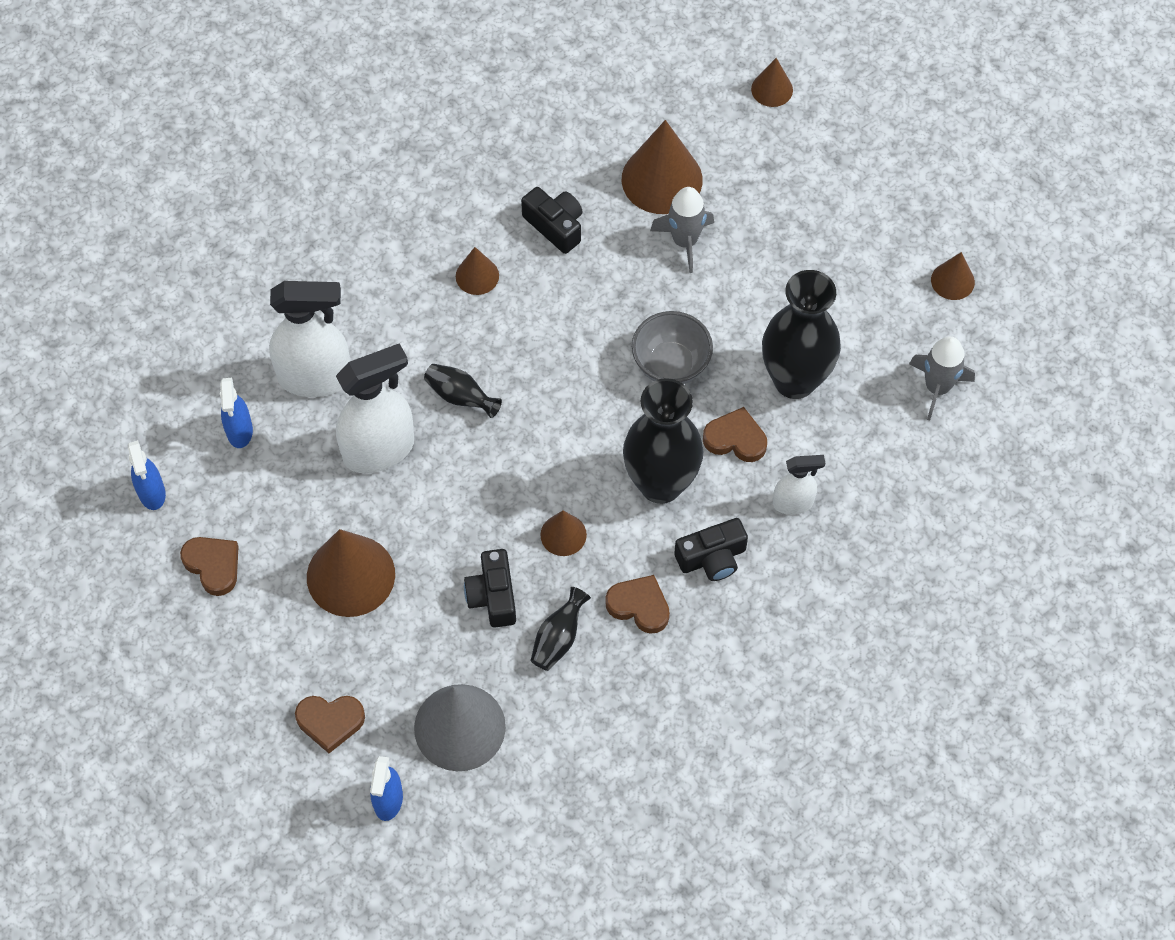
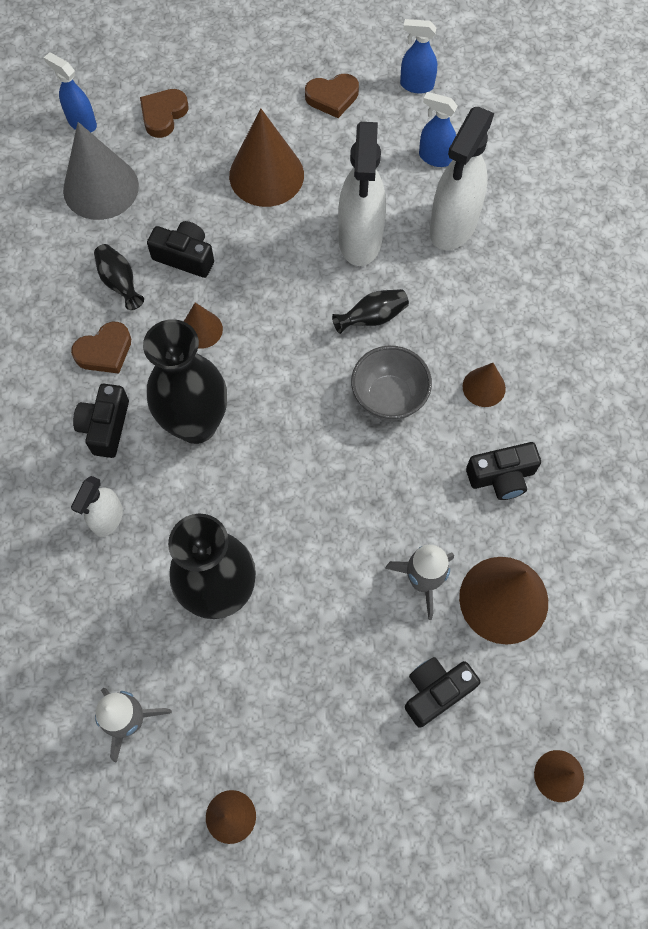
camera: 120 degrees right, 5 degrees up
(670, 365) = (301, 495): grey bowl -> grey bowl (389, 398)
(735, 439) = (197, 507): brown heart -> none
(766, 192) = (436, 691): none -> black camera

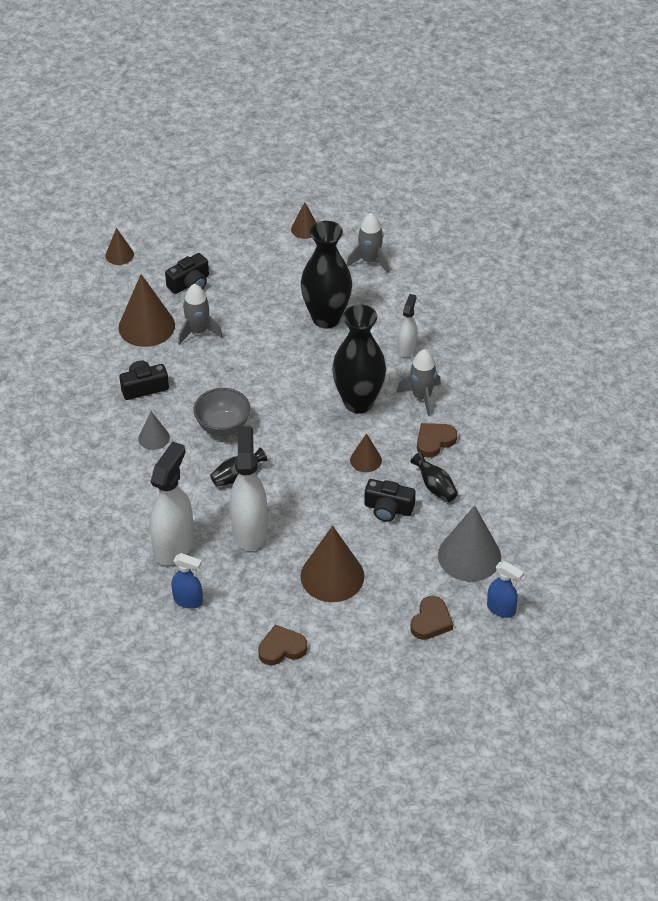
camera: 175 degrees right, 20 degrees down
(105, 427) = (421, 397): black camera -> grey rocket
(416, 85) = (205, 666): blue spray bottle -> none
(484, 387) = (154, 438): brown cone -> grey cone

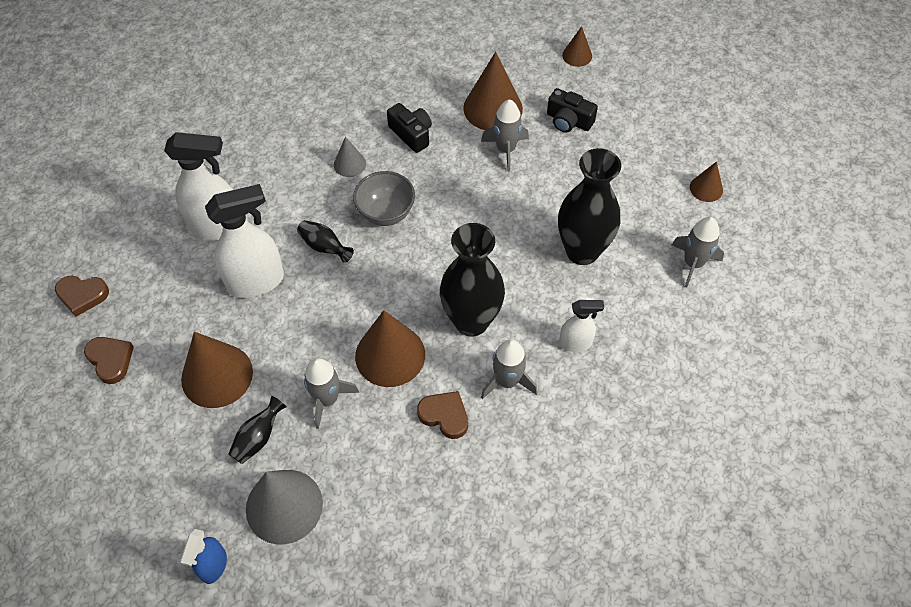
camera: 70 degrees right, 10 degrees up
(188, 601) = (153, 261): blue spray bottle -> none
(365, 460) = (390, 355): brown cone -> brown cone, size x1.90
(388, 508) = (327, 399): black camera -> grey rocket
(431, 621) = (178, 493): brown heart -> brown heart (82, 295)
(435, 487) = (376, 437): black vase -> black vase (258, 438)

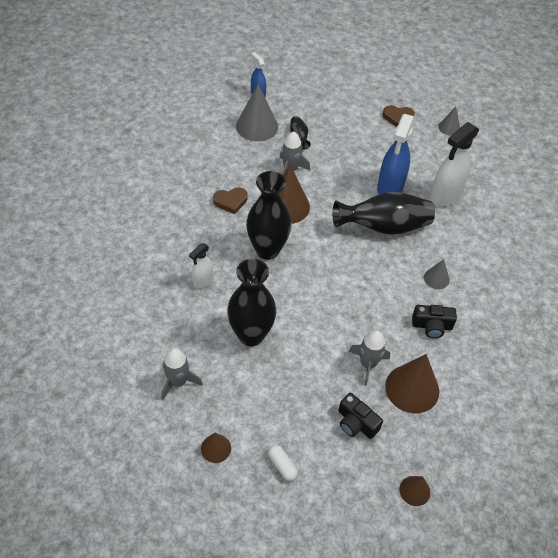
camera: 130 degrees right, 5 degrees down
(82, 295) = (449, 127): brown heart -> grey cone
(217, 375) = (348, 144): brown cone -> none
(256, 281) = (390, 188): white spray bottle -> blue spray bottle
(324, 247) = (384, 227): black vase -> black vase, size x2.19
(386, 213) = (379, 268): grey bowl -> none
(507, 381) = (218, 237): grey rocket -> none
(568, 121) = (356, 423): black camera -> black camera turned 120 degrees counterclockwise
(661, 139) = (282, 465): none -> white capsule

